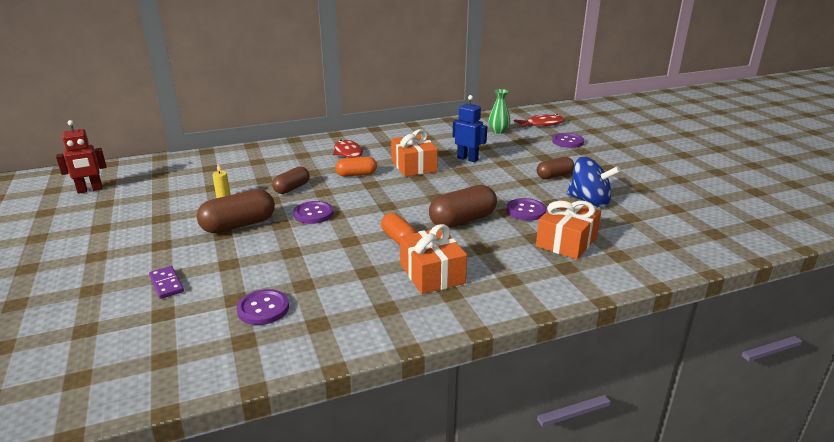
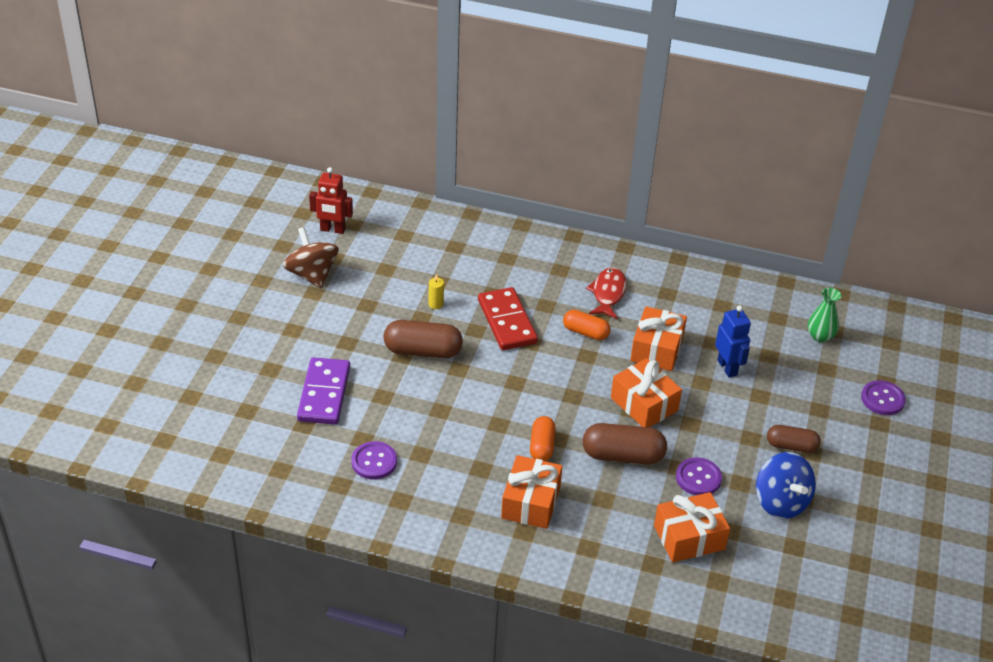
camera: 35 degrees right, 15 degrees up
(89, 218) = (312, 275): none -> brown spinning top
(166, 284) = (324, 394): purple domino -> purple domino, size x1.91
(292, 188) = (507, 322): brown capsule -> red domino
(313, 214) = (497, 370): purple button -> none
(441, 191) = (644, 404): none -> orange gift
(542, 124) = (894, 350): red fish -> none

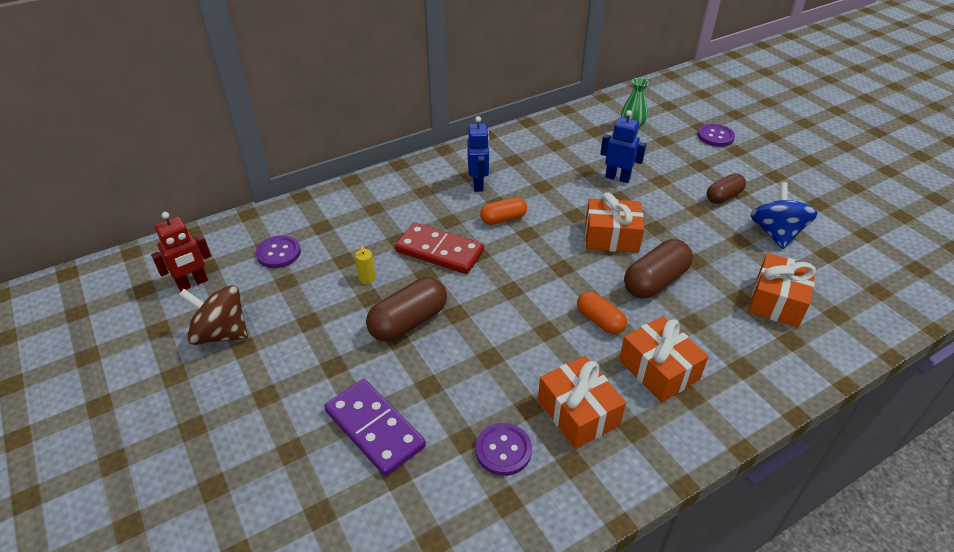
camera: 45 degrees left, 0 degrees up
(608, 293) = (478, 184): red fish -> blue robot
(657, 349) = (562, 197): orange gift -> orange gift (578, 412)
(698, 478) = (716, 257): purple button -> purple button (278, 253)
(781, 502) = (776, 233): blue spinning top -> blue spinning top turned 105 degrees counterclockwise

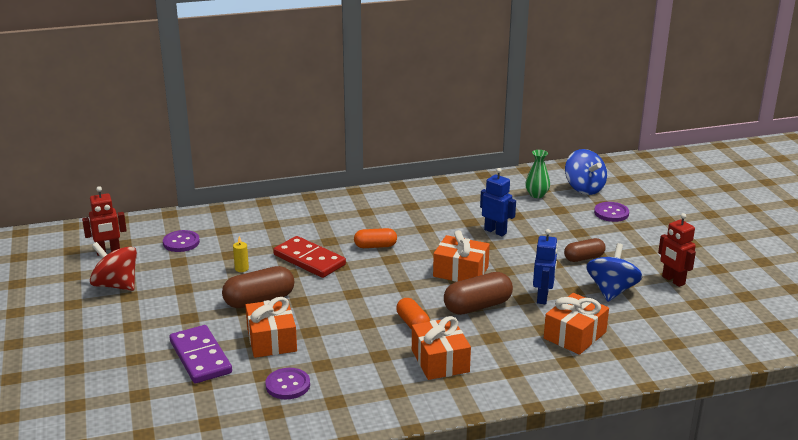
camera: 15 degrees right, 15 degrees down
(221, 333) = (116, 285): brown spinning top -> red spinning top
(478, 184) = (369, 219): blue robot -> blue robot (543, 297)
(578, 412) = (358, 374): orange gift -> orange gift (271, 340)
(672, 111) = (584, 188): none -> blue spinning top
(825, 209) = (673, 280): none -> red robot

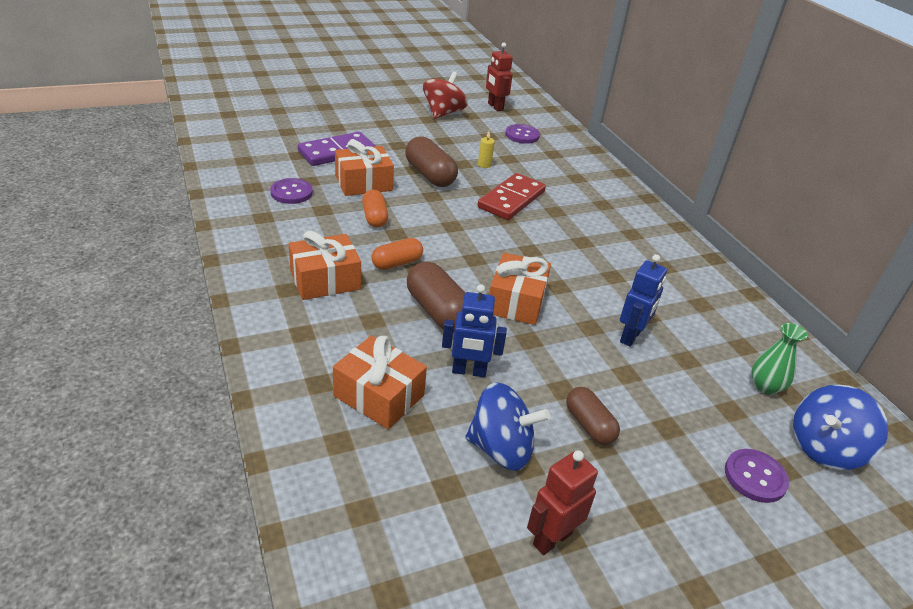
camera: 80 degrees right, 10 degrees up
(375, 246) = (555, 240): orange capsule -> orange capsule (375, 217)

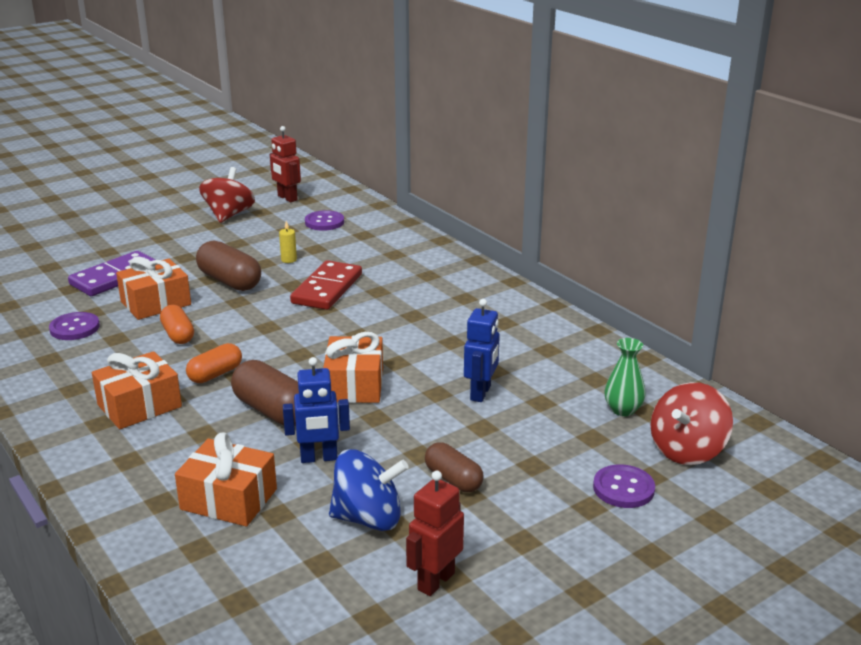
camera: 10 degrees left, 10 degrees down
(825, 448) = (687, 450): blue spinning top -> red spinning top

